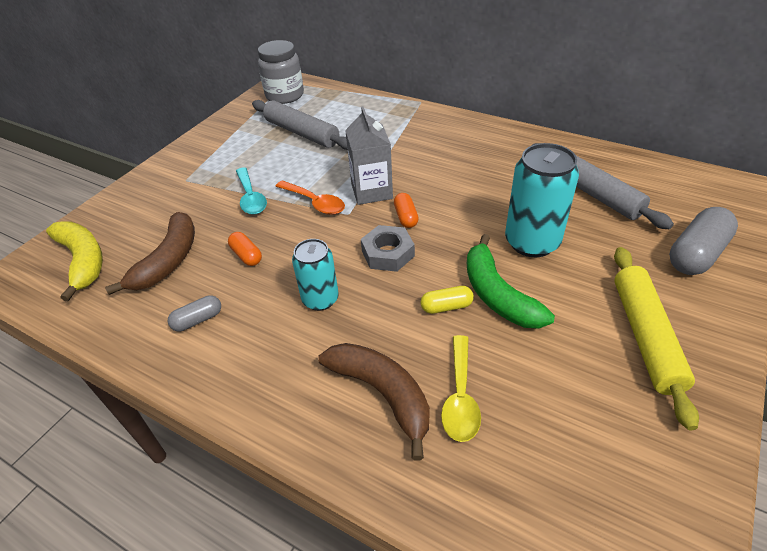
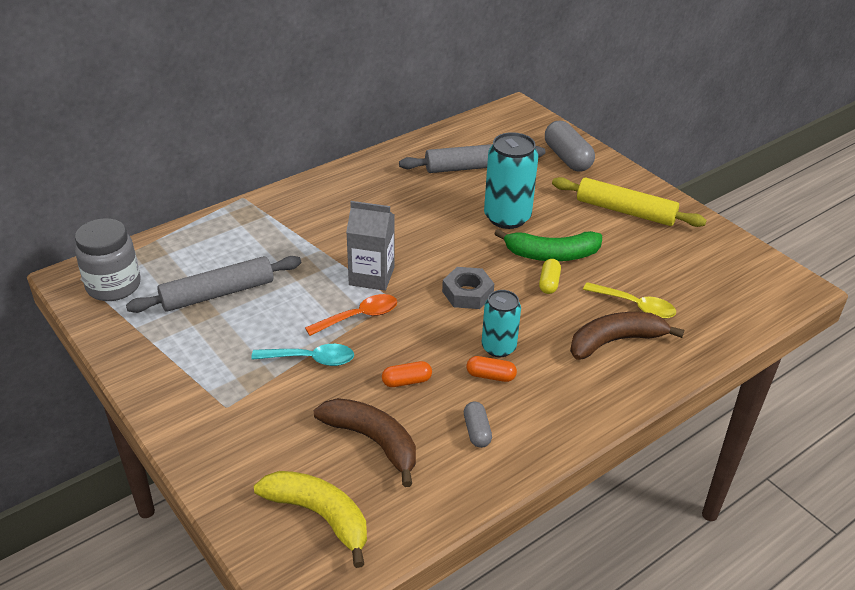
camera: 70 degrees left, 5 degrees down
(83, 261) = (320, 516): yellow banana -> yellow banana turned 45 degrees clockwise
(406, 217) = (427, 268): orange capsule -> orange capsule (490, 376)

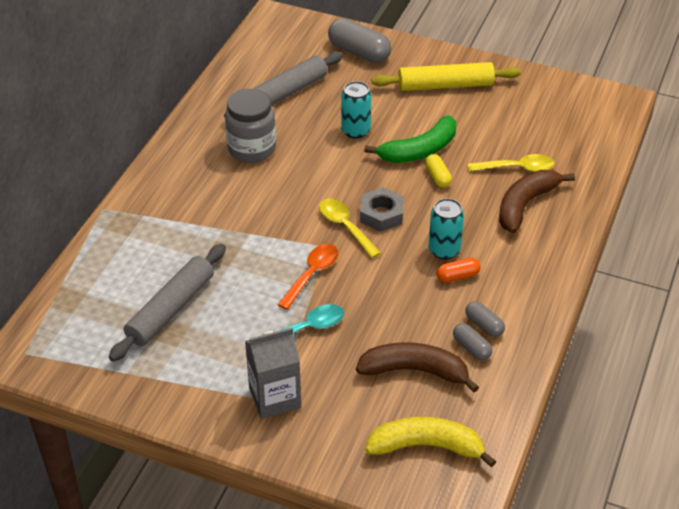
camera: 30 degrees left, 5 degrees up
(113, 286) = (67, 345): grey jar -> grey jar (252, 148)
(371, 276) = (290, 234): grey carton -> grey carton (275, 397)
(406, 381) = (398, 311): orange capsule -> none
(425, 290) = (345, 227): none -> yellow spoon
(445, 446) = (471, 348): none -> grey capsule
(507, 217) = (355, 131): turquoise can -> turquoise can, size x0.63

